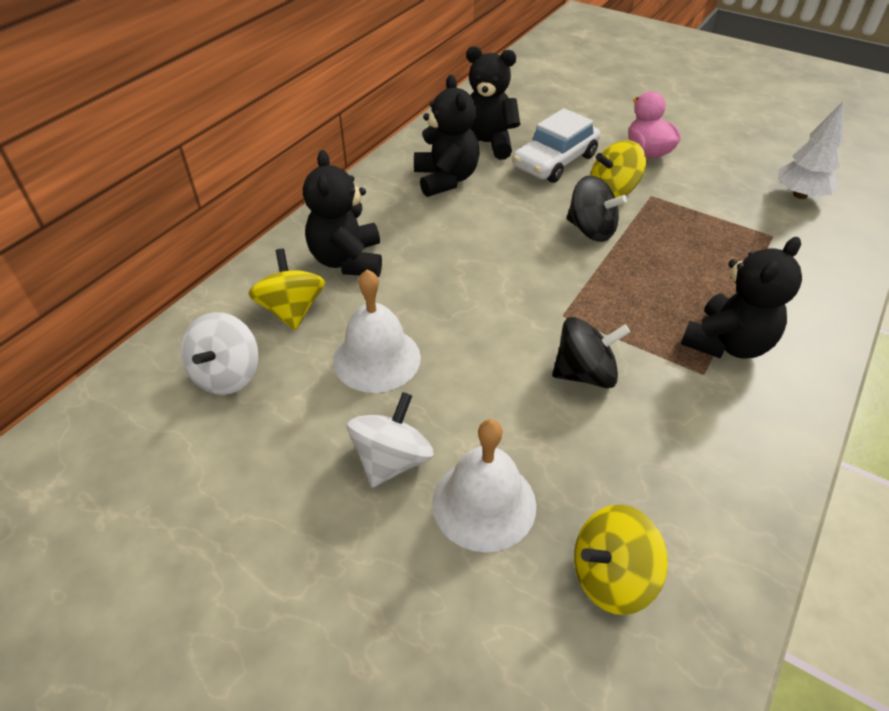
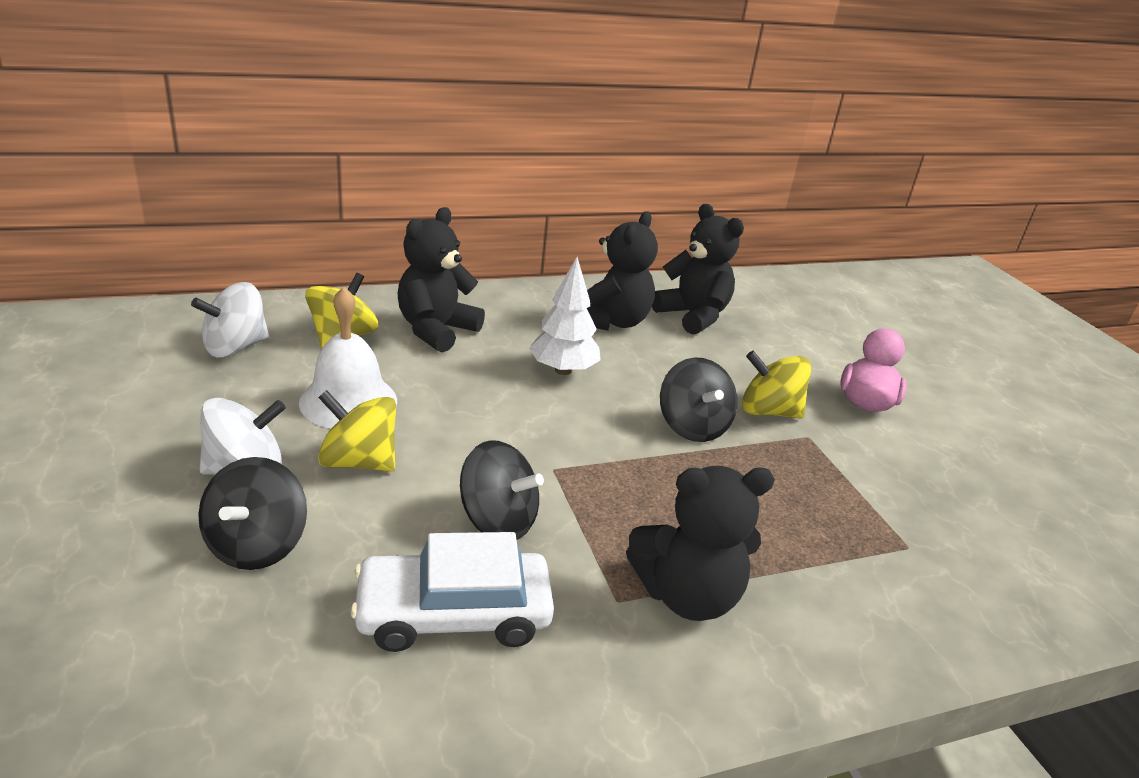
camera: 35 degrees right, 15 degrees down
(484, 503) = (257, 545): white bell -> black spinning top
(555, 161) = (744, 360): white car -> white car (453, 614)
(611, 576) = (259, 674): yellow spinning top -> yellow spinning top (358, 461)
(800, 195) = (1013, 535): white tree -> white tree (563, 370)

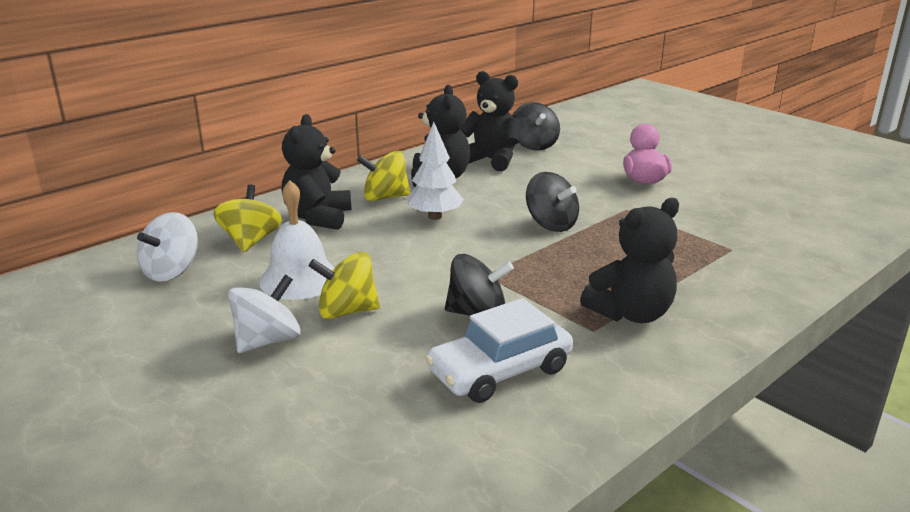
camera: 20 degrees left, 5 degrees down
(257, 545) = (327, 380): black spinning top -> black spinning top (534, 145)
(768, 411) = (590, 202): yellow spinning top -> yellow spinning top (385, 197)

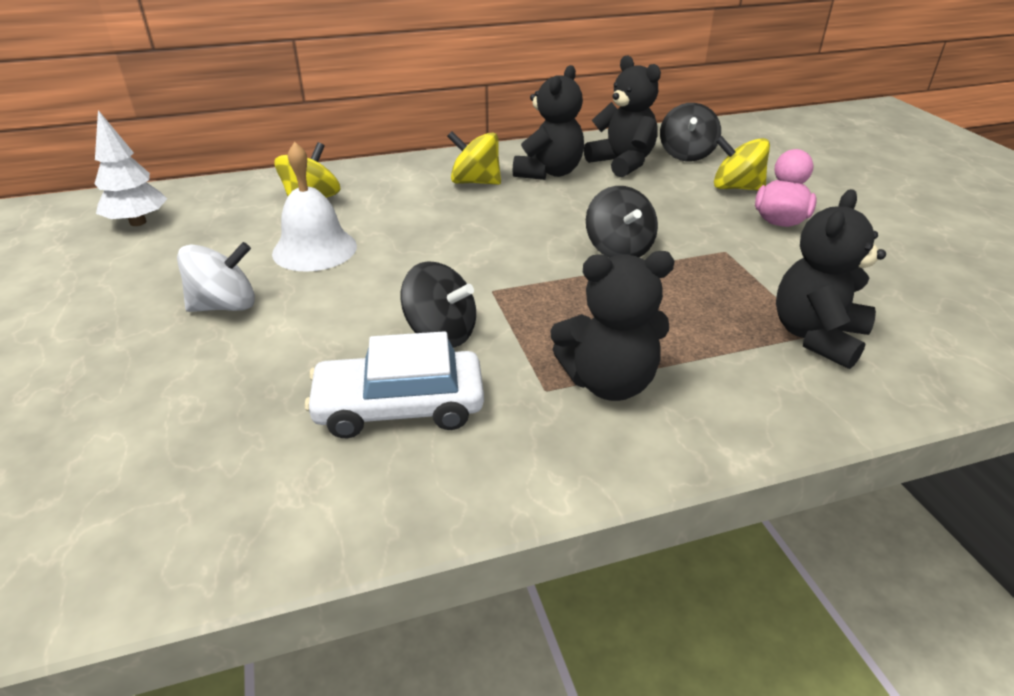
camera: 25 degrees right, 10 degrees up
(171, 271) = (220, 215): white spinning top -> none
(318, 217) = (393, 190): black teddy bear -> black teddy bear (816, 337)
(347, 311) = (321, 295): yellow spinning top -> yellow spinning top (736, 188)
(435, 217) = (503, 213): white tree -> white tree (138, 222)

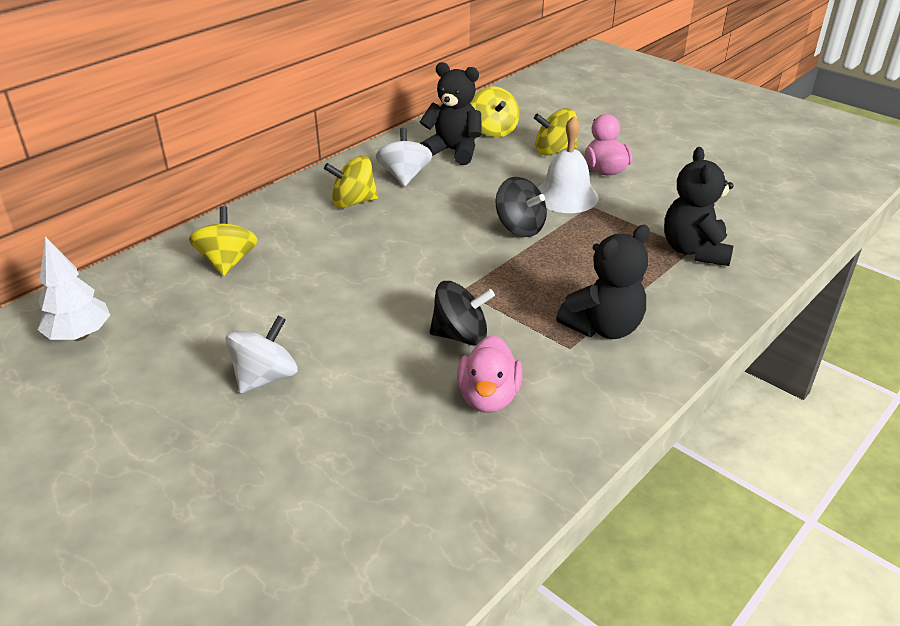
camera: 30 degrees left, 0 degrees up
(314, 249) = (284, 304): white bell -> white bell (566, 196)
(399, 407) = (488, 397): white car -> pink duck
(548, 173) = (404, 176): black teddy bear -> white spinning top
(686, 154) = (494, 130): black spinning top -> yellow spinning top

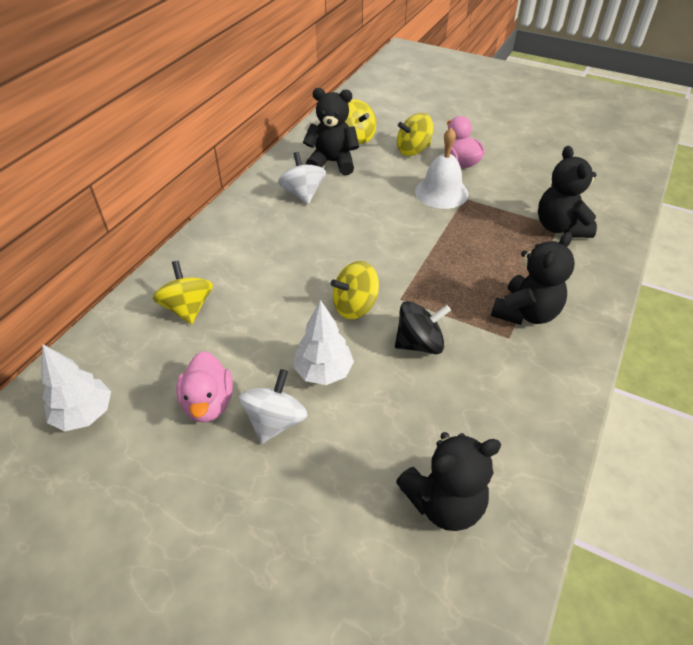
camera: 15 degrees left, 10 degrees up
(340, 343) = (323, 372): none -> white tree
(353, 202) = (271, 227): yellow spinning top -> yellow spinning top (355, 306)
(408, 486) = (444, 502): none -> black teddy bear
(488, 397) = (468, 399): pink duck -> pink duck (208, 403)
(520, 228) = (419, 229): black spinning top -> none

